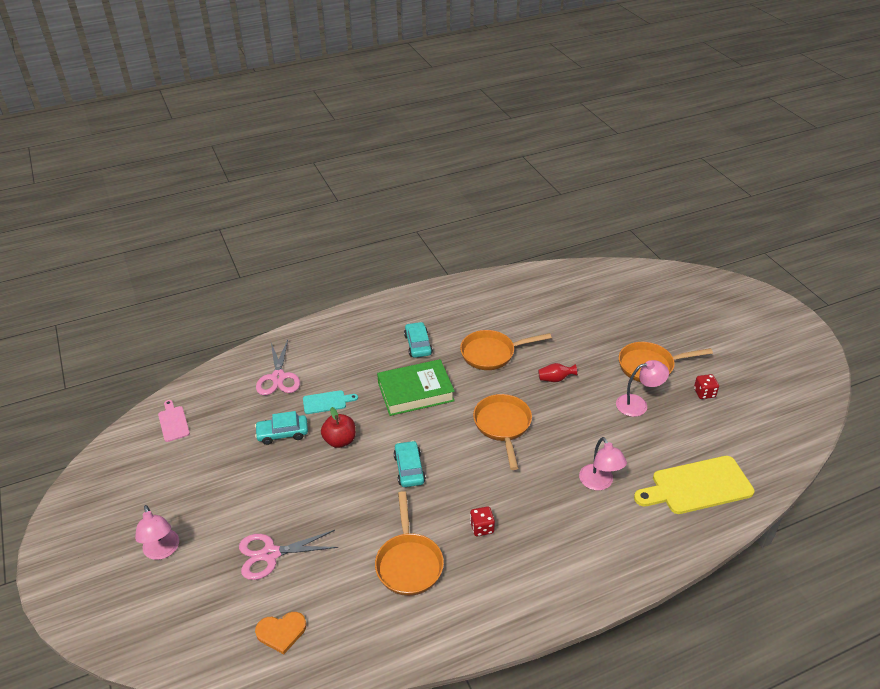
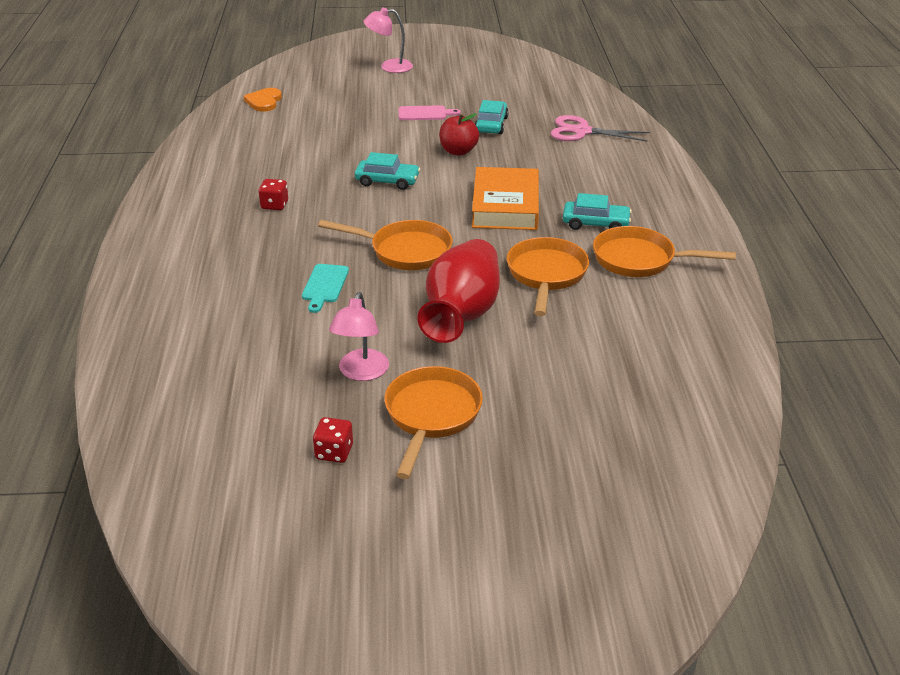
camera: 110 degrees right, 5 degrees down
(173, 422) = (544, 79): pink cutting board -> pink cutting board (424, 113)
(270, 554) = (344, 105): pink scissors -> none
(327, 402) = (523, 152): turquoise cutting board -> turquoise cutting board (324, 285)
(409, 563) = (273, 161): orange pan -> orange pan (640, 260)
(415, 392) = (505, 206): green book -> orange book
(555, 379) = (461, 314): red vase -> red vase, size x2.42
(599, 483) = (261, 294): pink lamp -> none
(697, 486) = (185, 370): yellow cutting board -> none

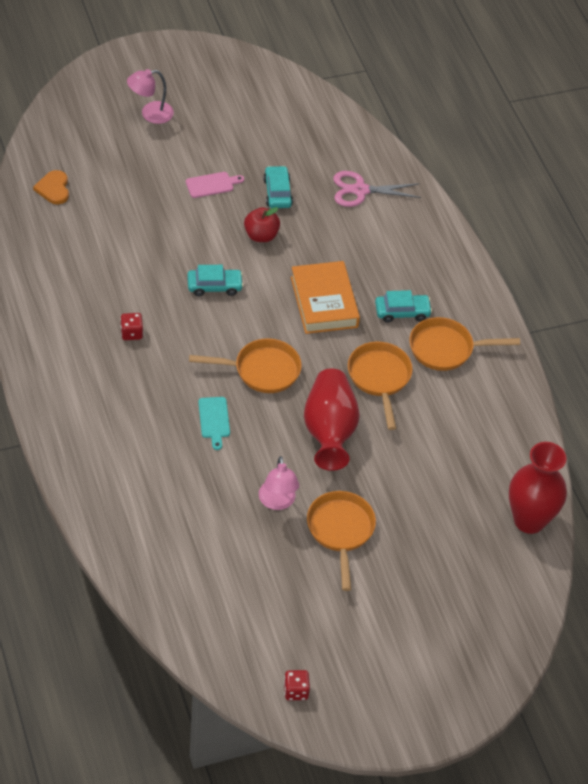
camera: 20 degrees left, 15 degrees up
(334, 452) = (287, 574): red dice -> red dice (296, 691)
(709, 444) = (529, 520): none -> red vase

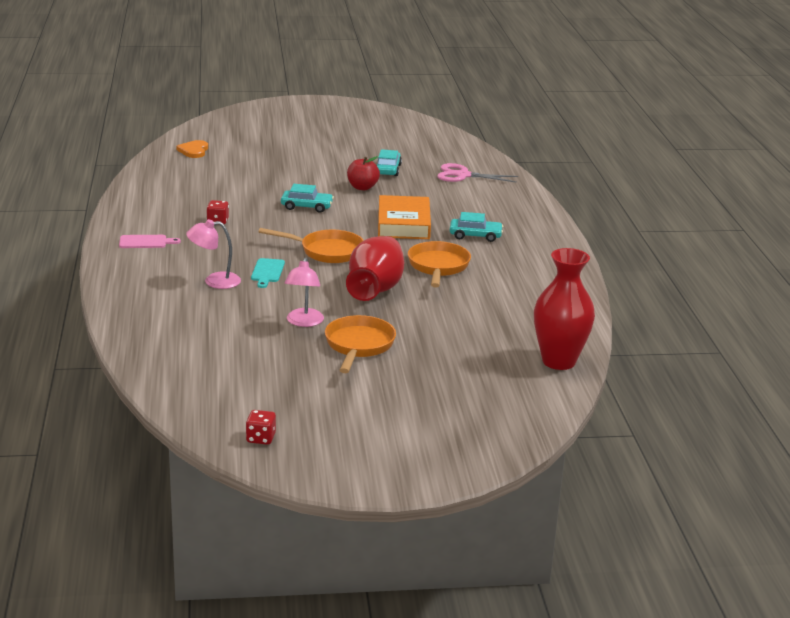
camera: 15 degrees right, 25 degrees down
(150, 114) = (297, 127): pink lamp -> pink lamp (214, 281)
(212, 184) = (331, 161): pink cutting board -> pink cutting board (145, 242)
(446, 349) = (510, 258): orange pan -> none

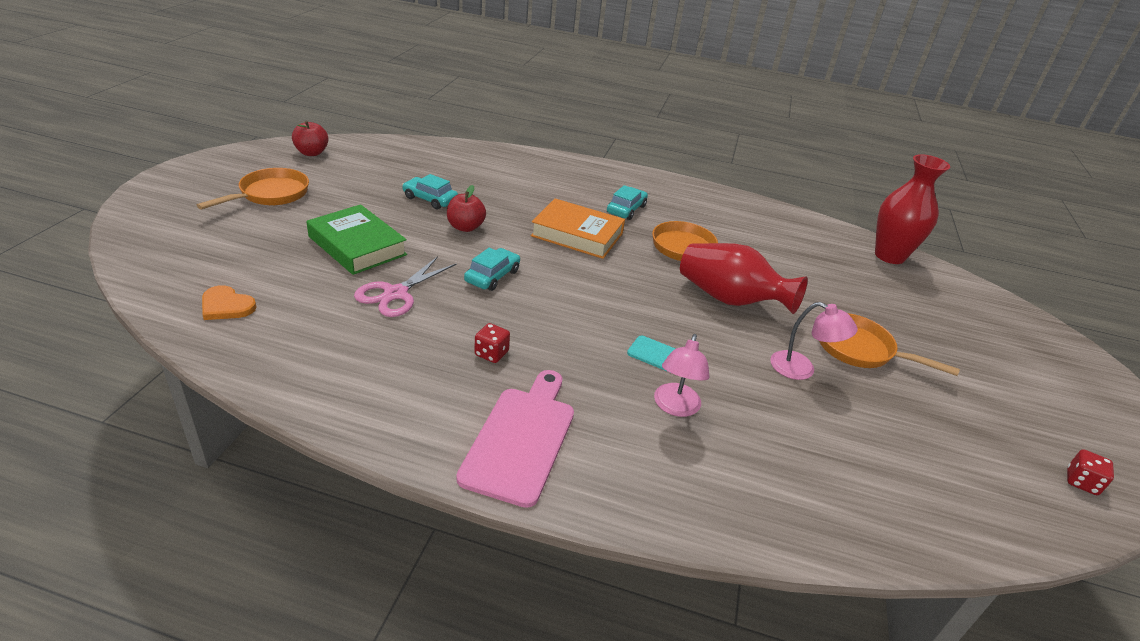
camera: 70 degrees left, 10 degrees up
(145, 242) = (521, 439): pink cutting board -> pink cutting board, size x1.95
(295, 164) = (357, 246): none -> green book
(327, 251) = (624, 300): orange pan -> orange pan (270, 194)
(403, 123) = (312, 153): none -> red apple
(463, 175) = (480, 169): pink scissors -> pink scissors (396, 294)

